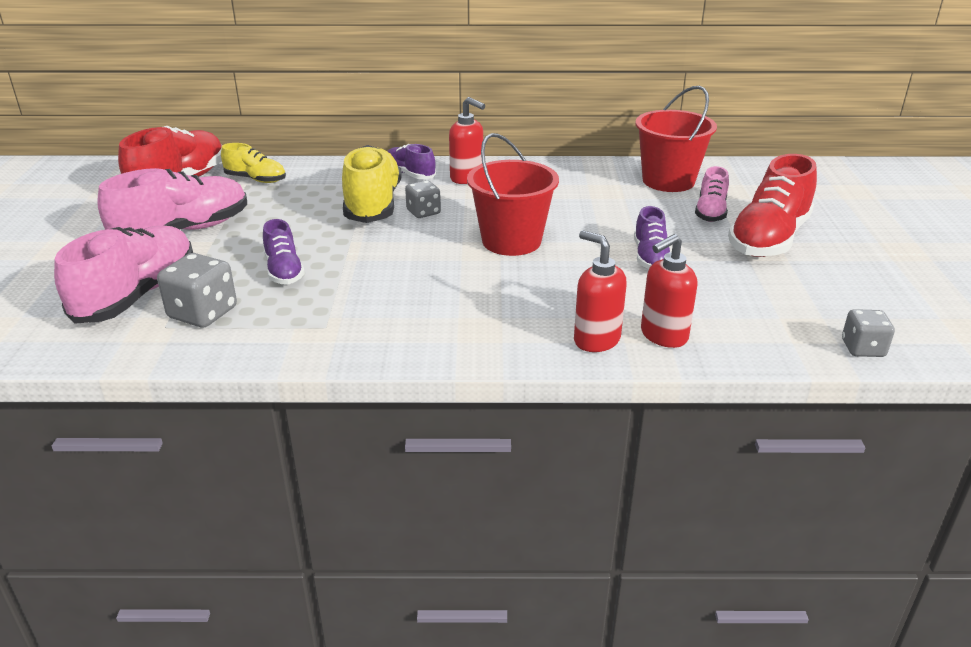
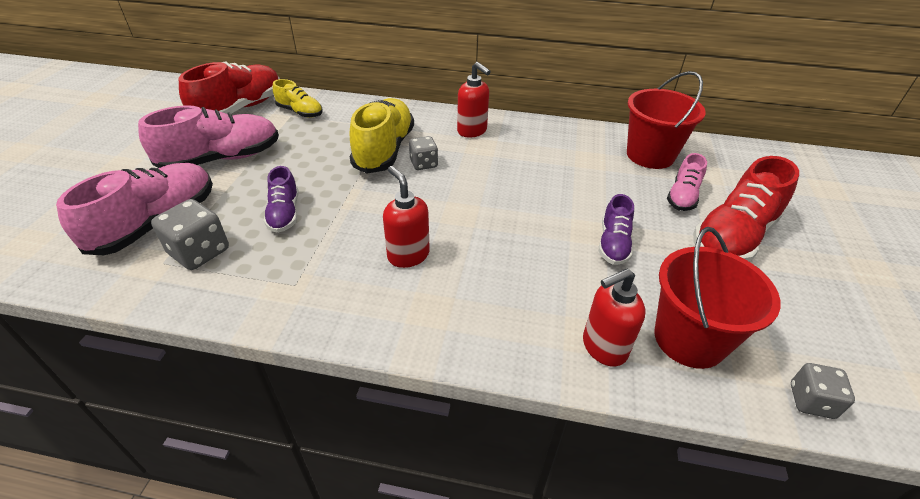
camera: 10 degrees right, 10 degrees up
(409, 174) = (425, 121): purple shoe -> none
(511, 241) = (490, 207): red bucket -> red bucket (689, 339)
(596, 340) = (536, 342): red soap dispenser -> red soap dispenser (408, 255)

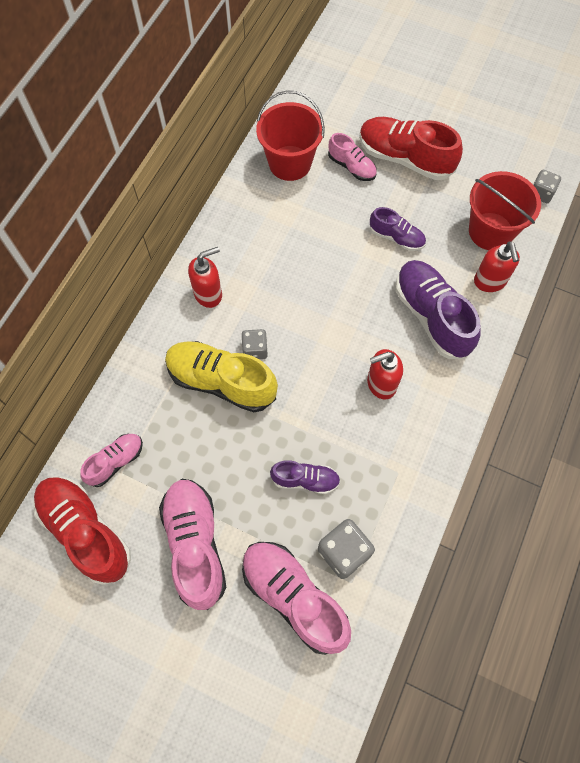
camera: 75 degrees left, 25 degrees up
(300, 112) = (115, 462): yellow shoe -> pink shoe
(518, 290) = (432, 316): none -> purple shoe
(733, 237) = (405, 158): red shoe -> red shoe turned 150 degrees clockwise

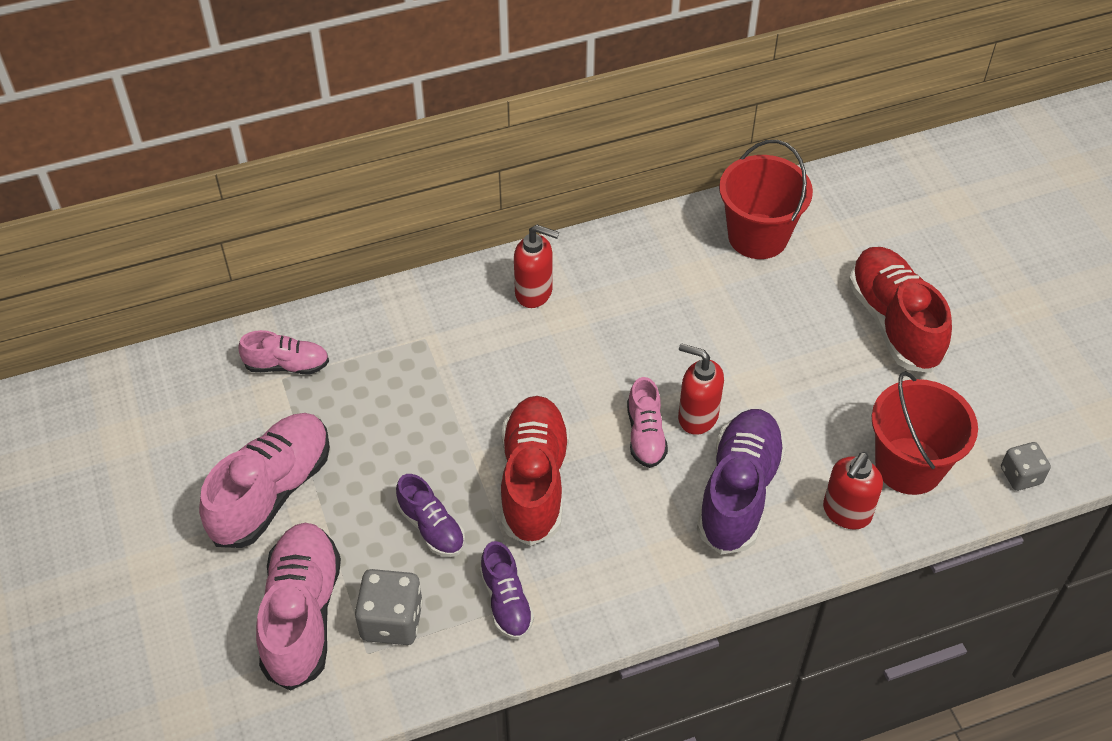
camera: 45 degrees right, 15 degrees down
(85, 531) = (199, 399): red shoe -> red shoe (534, 481)
(221, 381) = (456, 377): yellow shoe -> none
(255, 349) = (520, 375): grey dice -> none
(352, 167) = (822, 287): pink shoe -> pink shoe (645, 435)
(381, 384) = (607, 509): red soap dispenser -> red soap dispenser (697, 416)
(396, 237) = (790, 389): purple shoe -> purple shoe (506, 601)

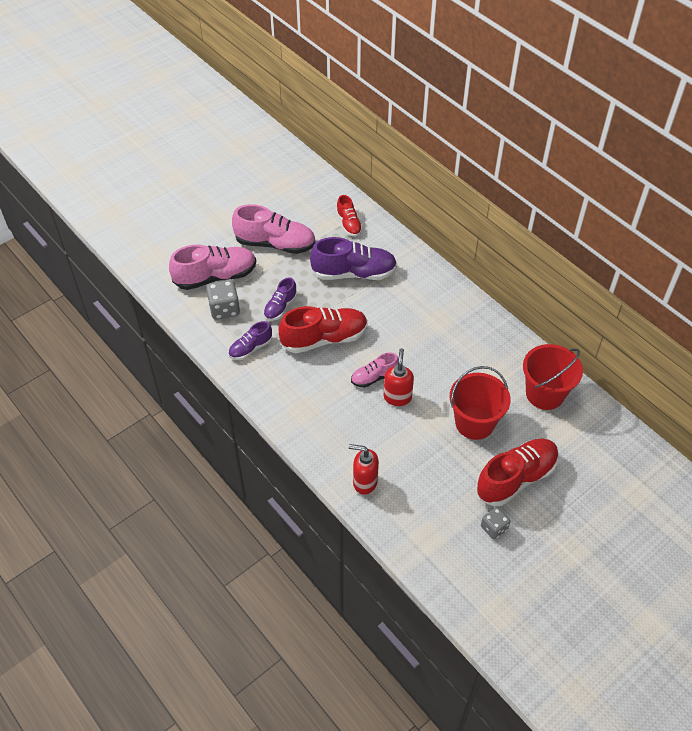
camera: 70 degrees right, 0 degrees up
(287, 365) = (349, 224): pink shoe -> red shoe
(534, 292) = (445, 303): red soap dispenser -> none
(739, 492) = (356, 428): purple shoe -> purple shoe (354, 273)
(909, 466) = (411, 507): red bucket -> red bucket (474, 423)
(1021, 475) = (431, 569): grey dice -> grey dice (494, 528)

